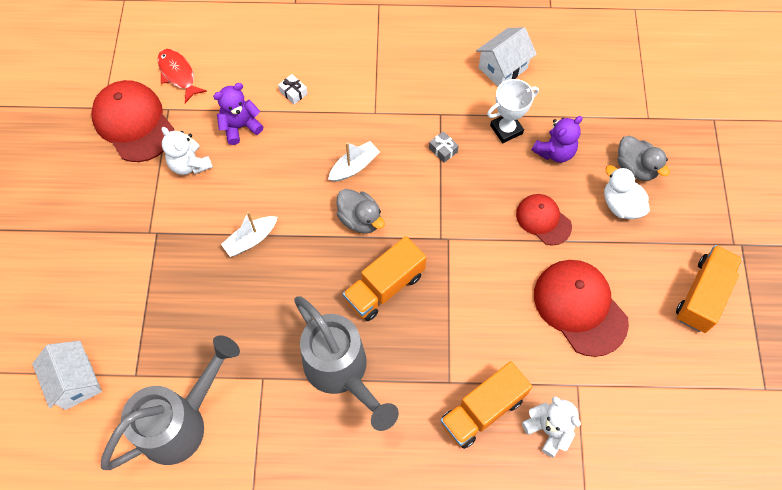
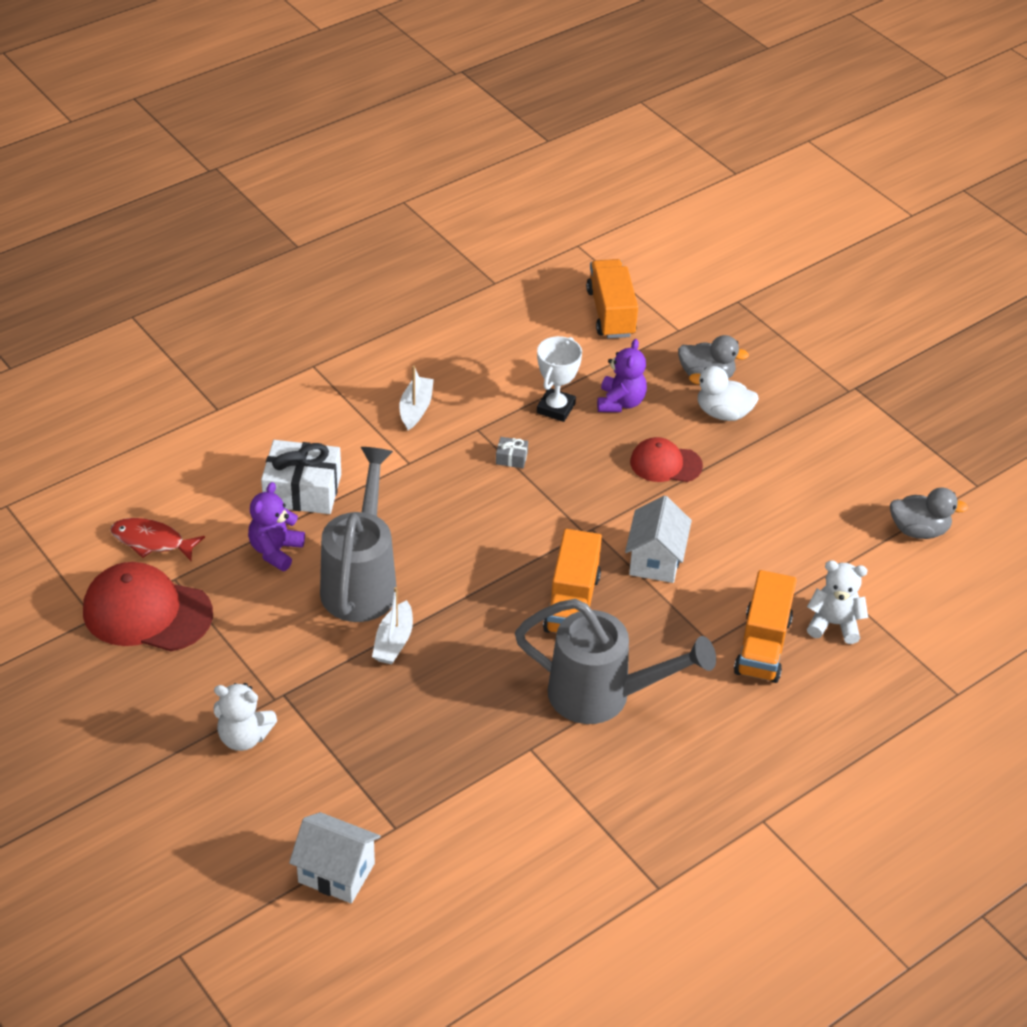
camera: 40 degrees left, 20 degrees down
(182, 421) = (487, 834): grey watering can -> grey watering can (361, 580)
(190, 164) = (255, 614): white teddy bear -> white teddy bear (244, 737)
(293, 92) = (302, 490): white gift -> white gift, size x2.34
(354, 166) = (436, 520): white boat -> white boat (416, 408)
(360, 219) = (489, 561): grey duck -> grey duck (919, 530)
(503, 68) = (500, 358): white house -> white house (655, 560)
(580, 307) = (767, 514): red cap -> none
(703, 295) = (861, 444): orange truck -> orange truck (611, 313)

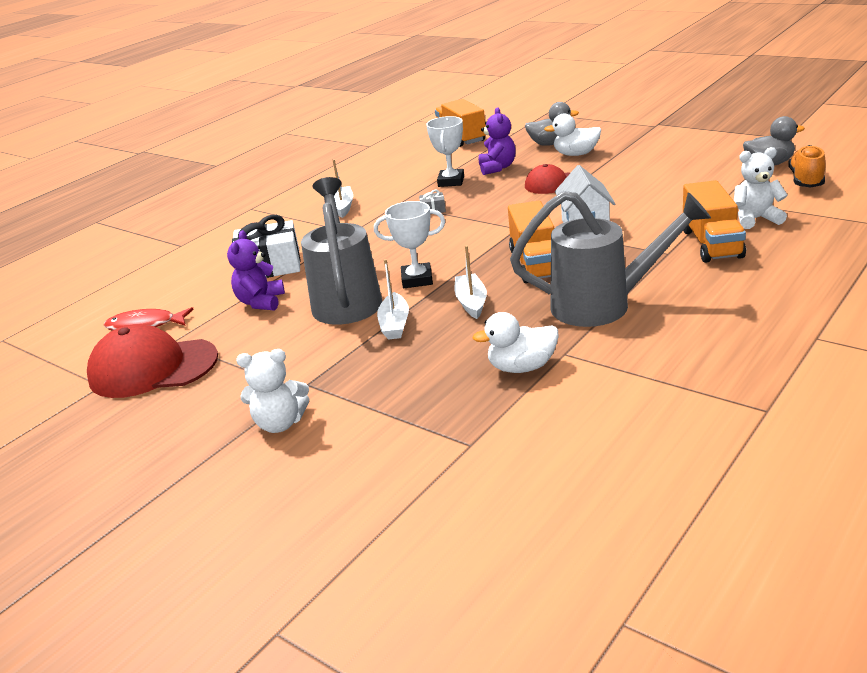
camera: 10 degrees left, 15 degrees down
(336, 873) = (428, 499): white house -> none
(443, 579) = (417, 279): none -> white trophy
(480, 639) = (471, 302): none -> white boat
(483, 751) = (522, 367): none -> white duck
(934, 578) = (806, 180): none -> orange shoe

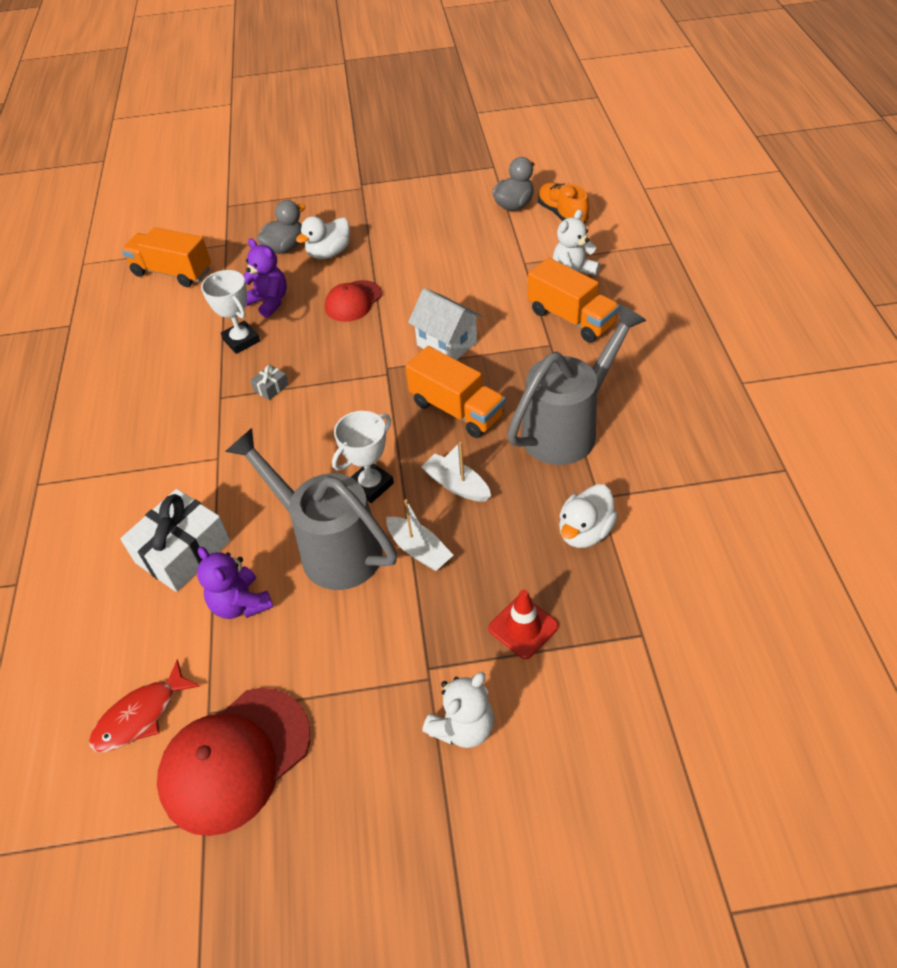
camera: 45 degrees left, 20 degrees up
(343, 207) = (159, 429): white boat -> none
(395, 396) = (523, 627): none -> red traffic cone

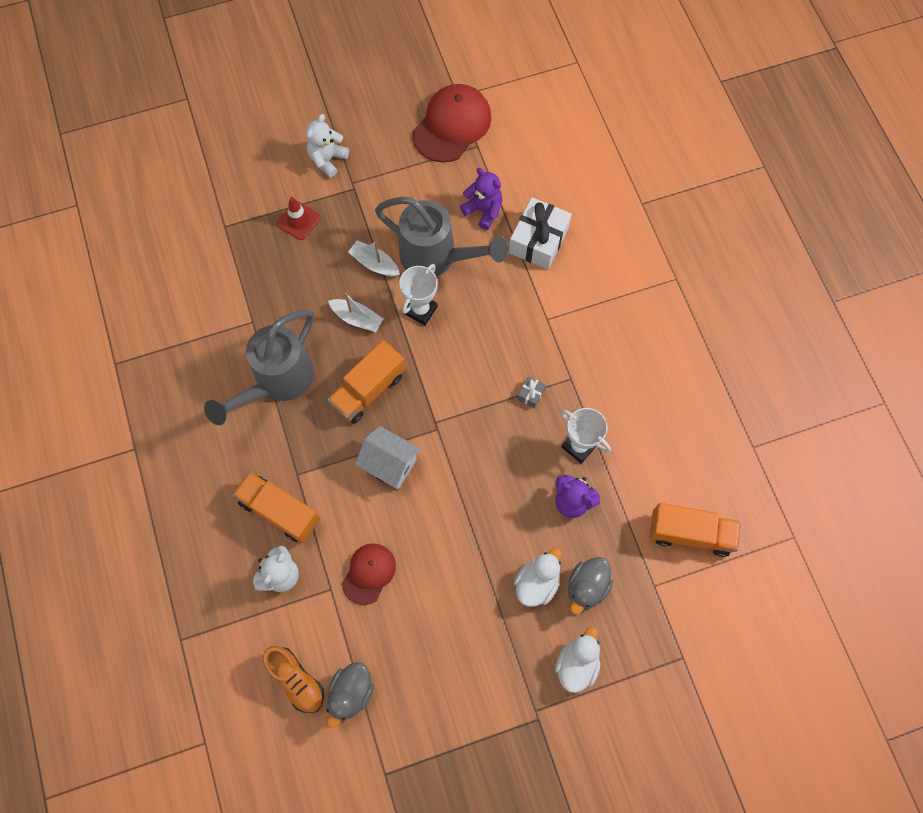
camera: 165 degrees right, 20 degrees up
(140, 716) = (516, 139): red fish -> none
(353, 301) = (490, 511): red cap -> red cap (369, 573)
(457, 410) = (368, 390): orange truck -> orange truck turned 75 degrees counterclockwise
(585, 531) = (261, 292): white duck -> white duck (576, 664)

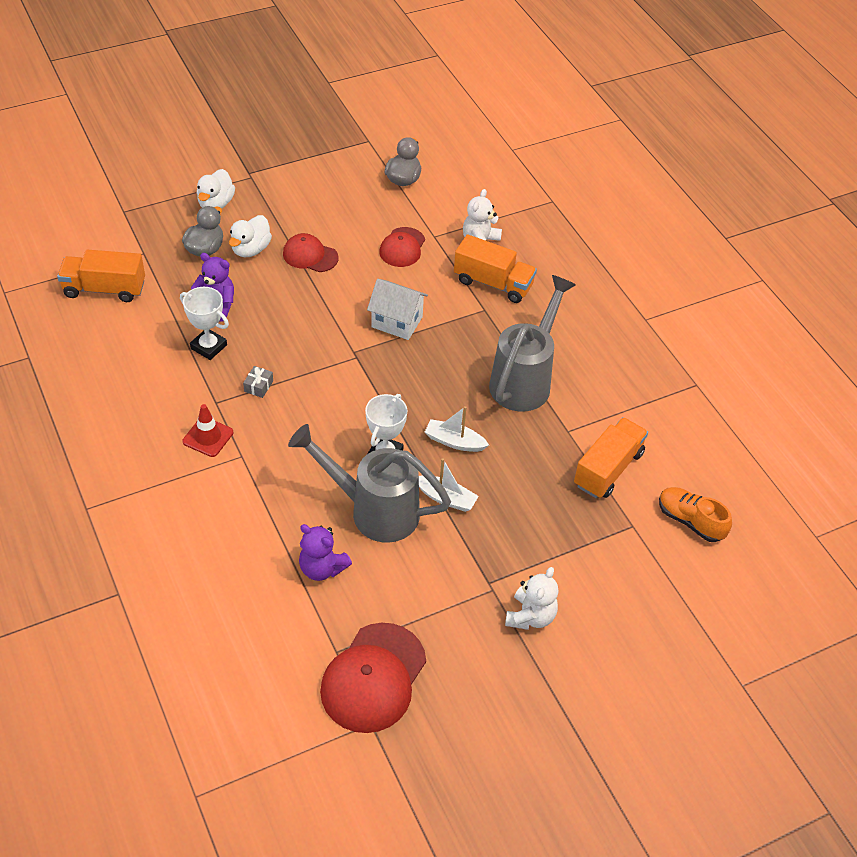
camera: 170 degrees right, 20 degrees down
(296, 680) = (449, 184): orange shoe -> orange shoe (690, 521)
(298, 220) = (547, 539): red traffic cone -> red traffic cone (208, 437)
(368, 390) = (429, 379): orange truck -> orange truck (608, 469)
(472, 568) = (310, 256): none -> red cap
(538, 240) = (252, 538): white gift -> none

